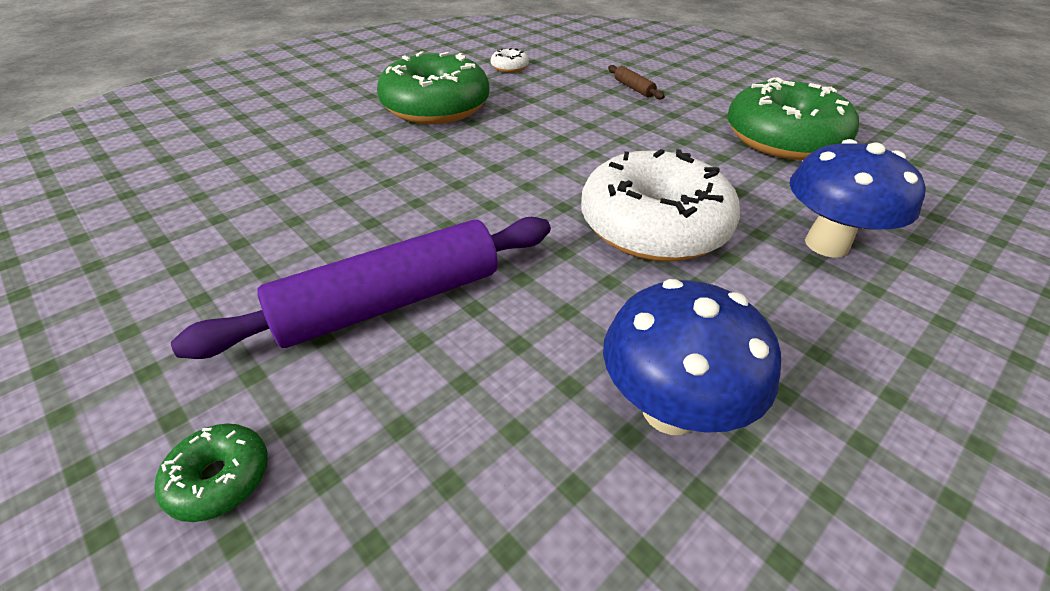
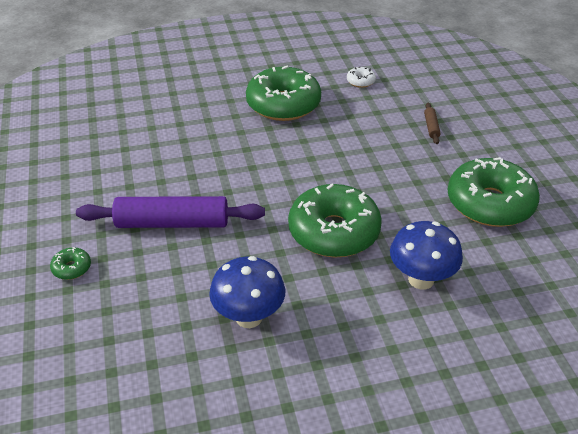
camera: 30 degrees right, 0 degrees up
(653, 226) = (334, 232): white donut -> green donut

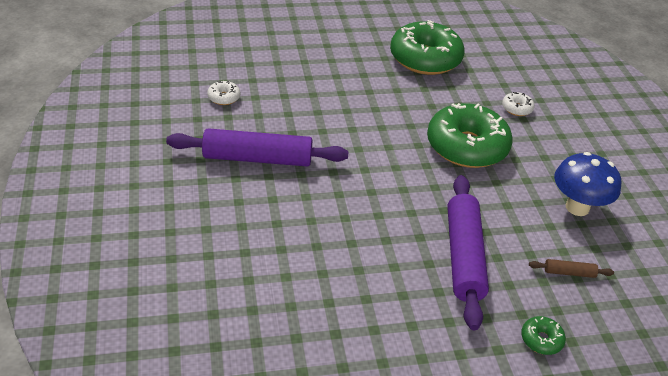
camera: 90 degrees left, 0 degrees up
(283, 104) = (257, 158): green donut -> purple rolling pin
(421, 279) = (517, 108): blue mushroom -> white donut
(431, 127) = (315, 67): brown rolling pin -> brown rolling pin (569, 273)

